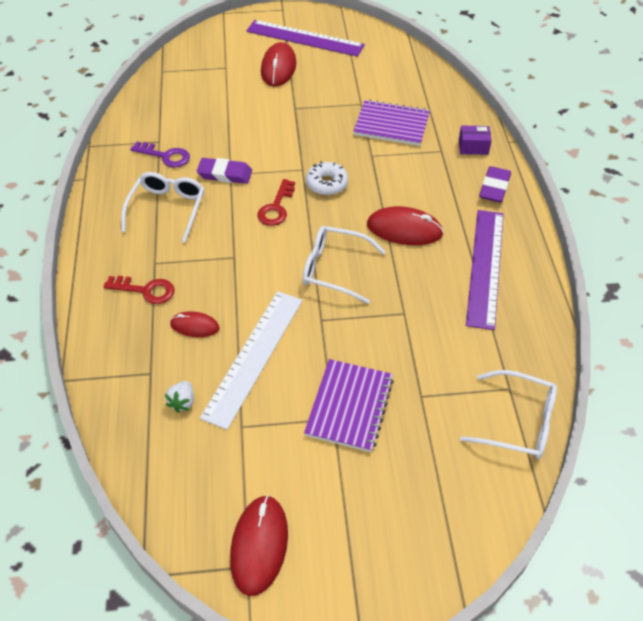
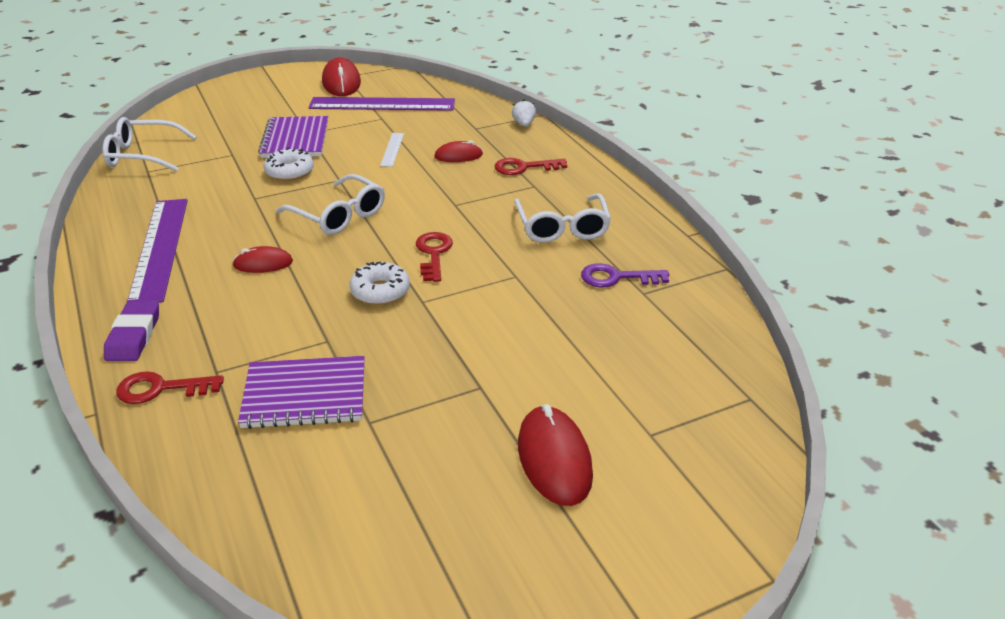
camera: 160 degrees right, 15 degrees down
(182, 402) = (436, 120): white strawberry -> white strawberry (524, 124)
(225, 174) = (522, 274): purple eraser -> none
(253, 356) = (392, 149): white ruler -> white ruler, size x0.46
(305, 38) = (544, 552): purple ruler -> purple ruler (382, 104)
(334, 269) = (338, 215): white glasses -> white glasses turned 45 degrees clockwise
(365, 345) = (289, 172): none -> white donut
(404, 229) = (263, 264): red mouse -> red mouse, size x0.60
(473, 147) = (161, 389): purple box -> red key

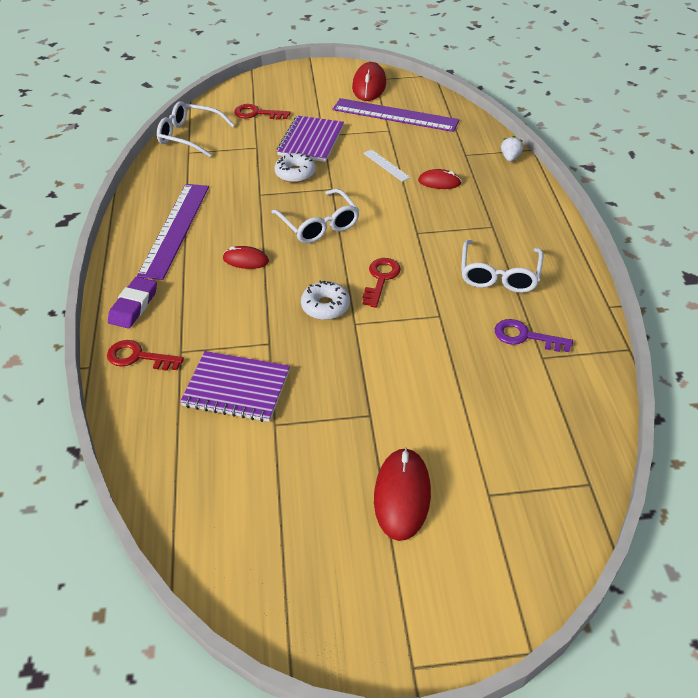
camera: 20 degrees right, 10 degrees up
(392, 149) = (386, 165): white ruler -> white ruler turned 60 degrees counterclockwise
(524, 167) = (491, 205): red key -> red key (257, 113)

